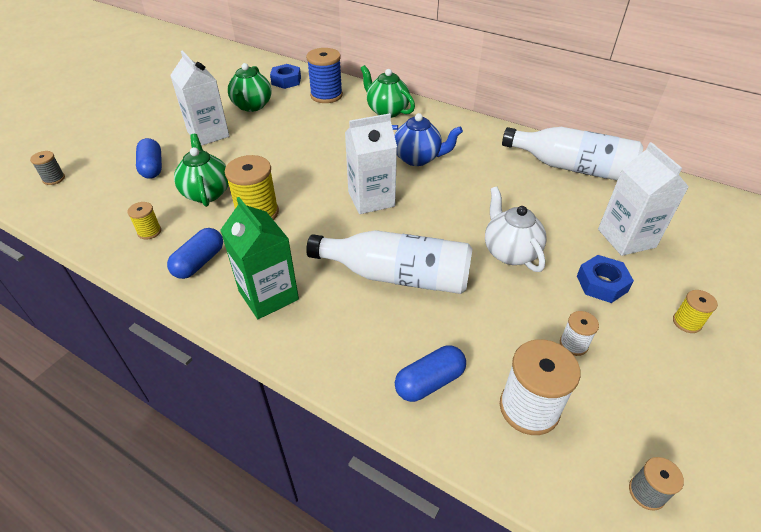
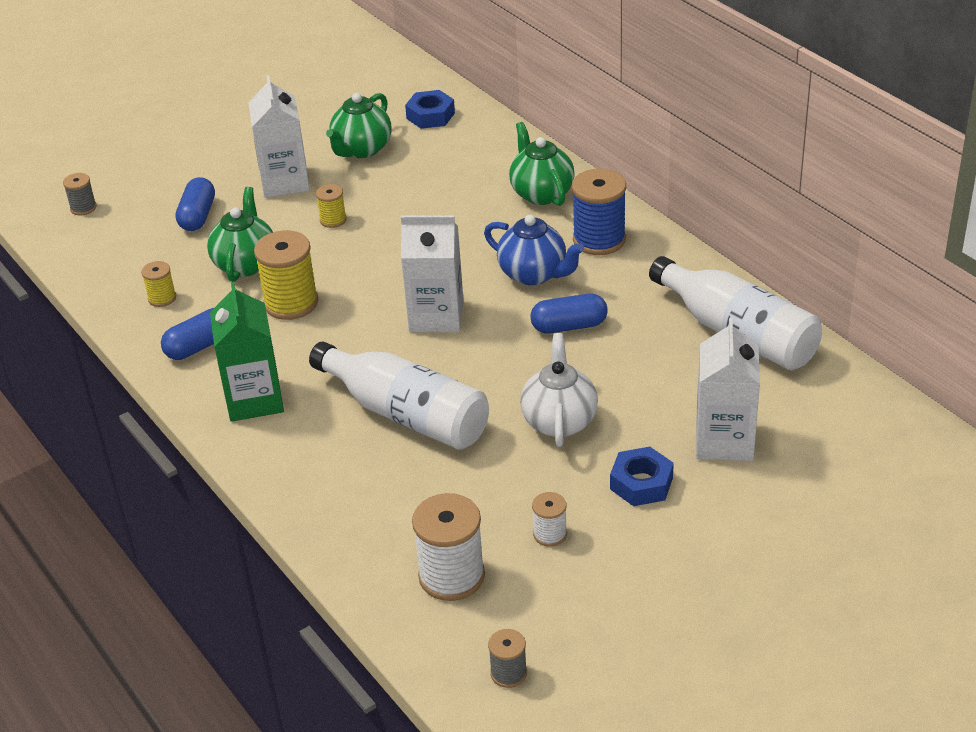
camera: 25 degrees right, 5 degrees down
(326, 95) = (472, 151): blue spool -> blue spool (599, 240)
(429, 382) = (368, 526): blue capsule -> blue capsule (569, 326)
(686, 322) = (704, 549): yellow spool -> yellow spool (333, 220)

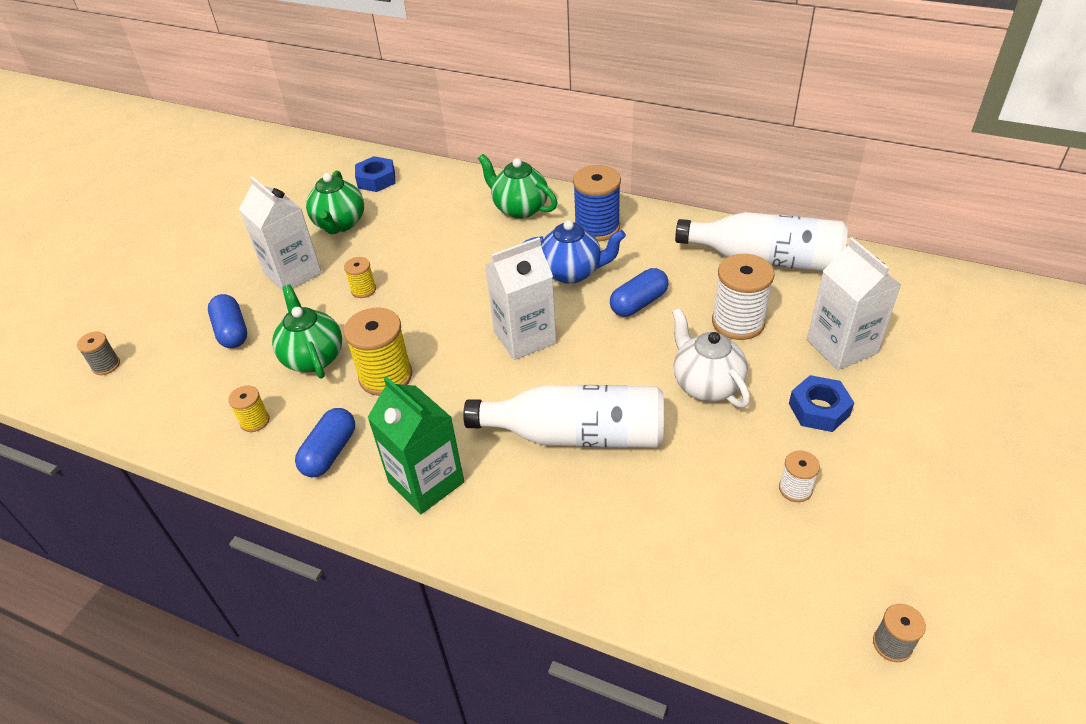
camera: 30 degrees left, 5 degrees up
(451, 576) = (755, 571): white spool -> white spool (738, 322)

